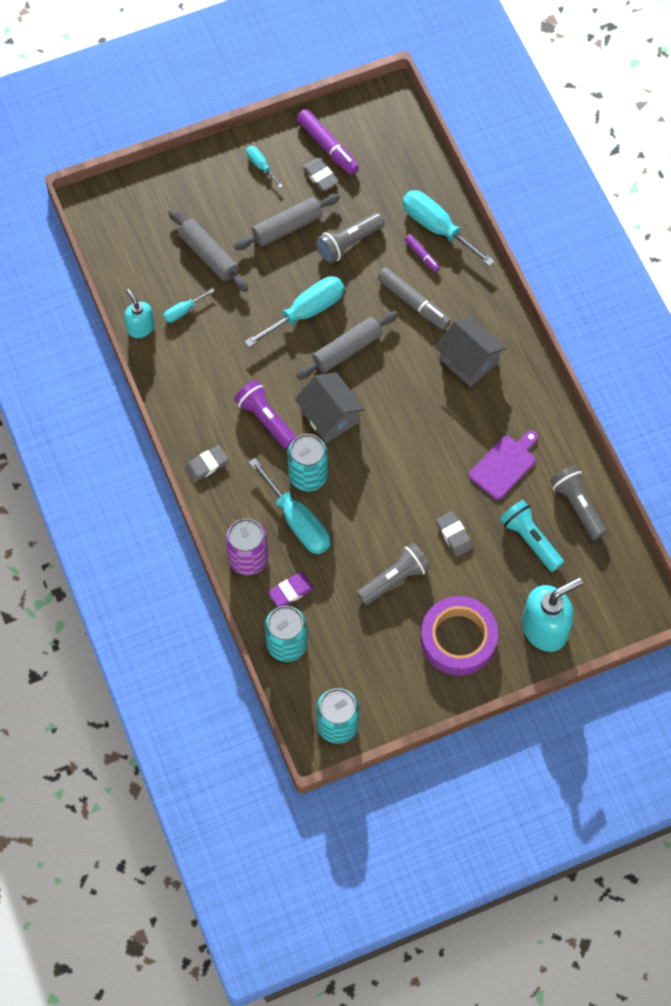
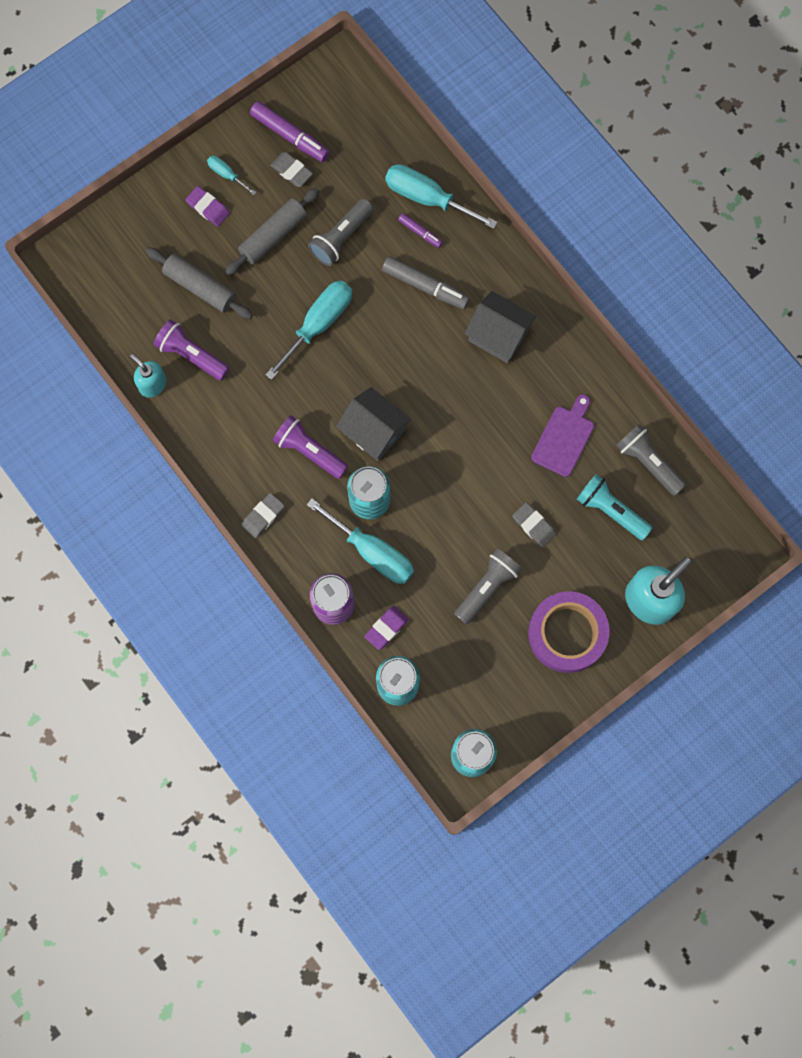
camera: 15 degrees left, 10 degrees up
(183, 311) = (191, 355): turquoise screwdriver -> purple flashlight
(235, 190) = (208, 208): none -> purple eraser
(347, 350) = (372, 354): grey rolling pin -> none

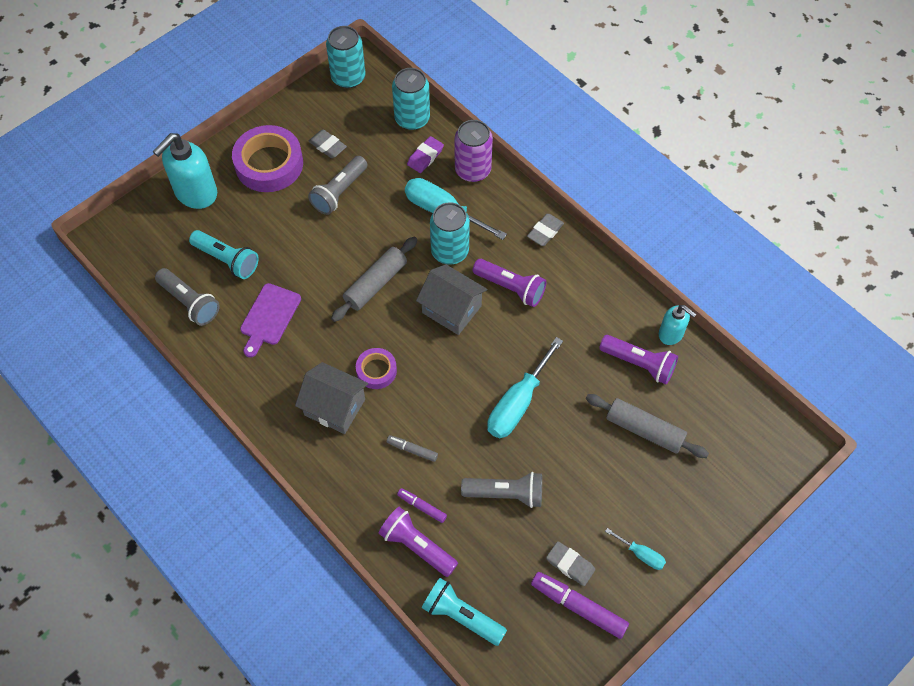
camera: 175 degrees right, 15 degrees down
(208, 208) = (654, 515): purple eraser -> none
(273, 236) = (578, 490): grey rolling pin -> grey rolling pin (375, 284)
(341, 238) = (506, 494): grey flashlight -> grey flashlight turned 60 degrees clockwise
(392, 137) = (461, 616): none -> turquoise flashlight
(425, 286) = (412, 450): grey marker -> grey marker, size x0.55
(427, 198) = (417, 546): turquoise screwdriver -> purple flashlight
(455, 370) = (376, 370): none -> purple tape
(534, 525) = (298, 242): grey eraser -> grey eraser (327, 146)

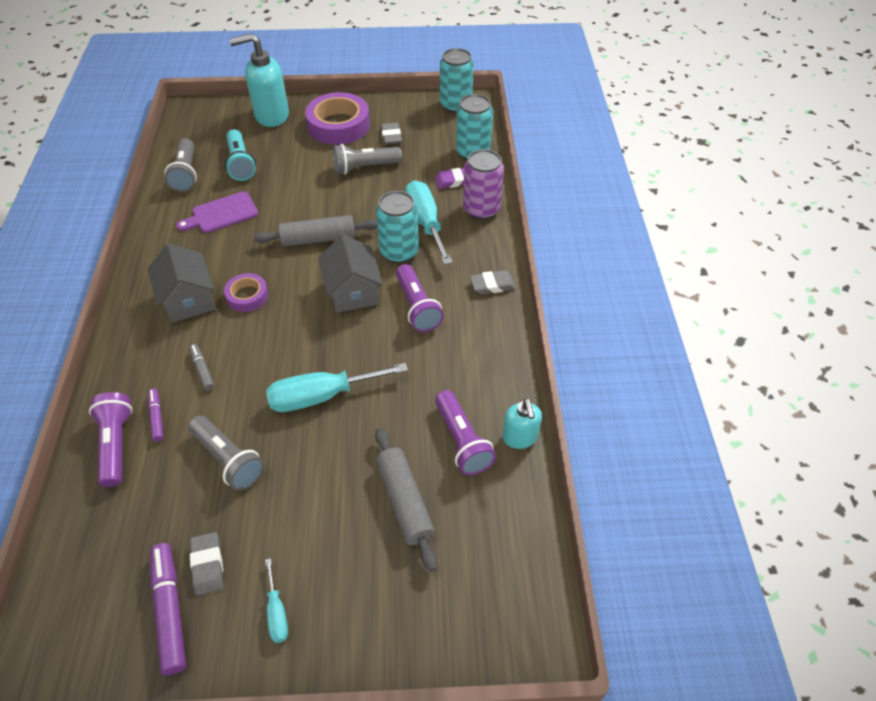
camera: 40 degrees right, 10 degrees down
(461, 616) = (77, 530): turquoise flashlight -> none

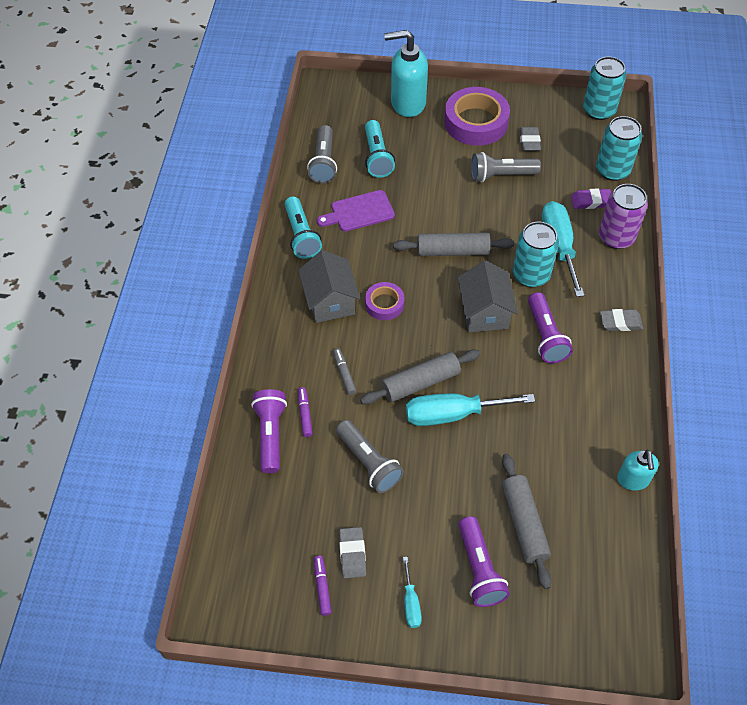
camera: 10 degrees right, 5 degrees up
(160, 241) = (301, 235): none -> turquoise flashlight
(170, 610) = (322, 587): purple marker -> purple marker, size x0.55
(286, 368) = (420, 382): none -> grey rolling pin
(462, 441) = (579, 475): purple flashlight -> purple flashlight (479, 569)

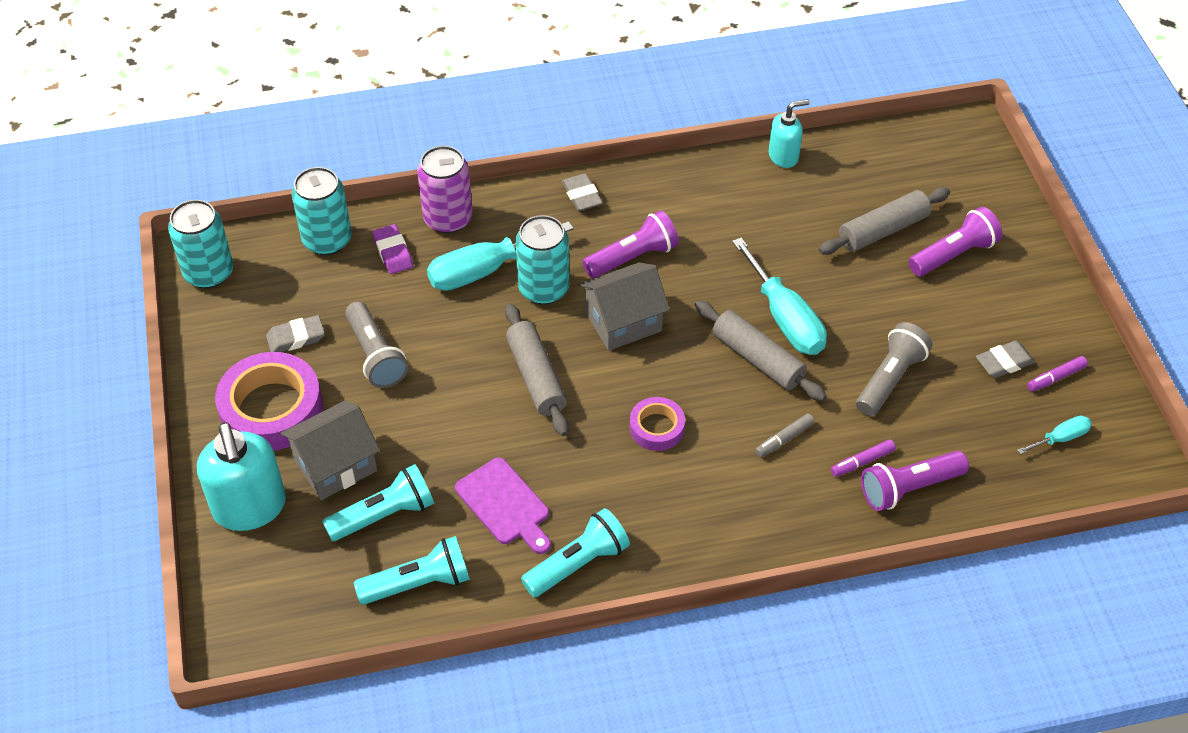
camera: 110 degrees left, 5 degrees down
(324, 162) = (418, 583): grey flashlight -> turquoise flashlight
(330, 301) = (679, 490): grey house -> grey house (335, 465)
(411, 603) = (1023, 300): turquoise screwdriver -> turquoise screwdriver (1060, 438)

